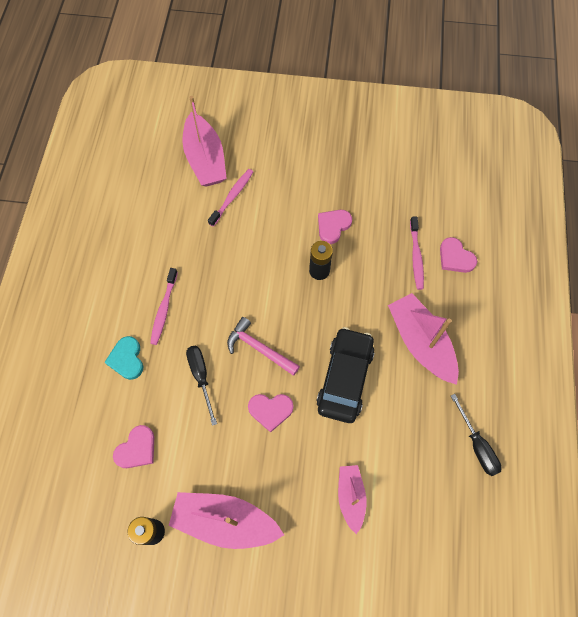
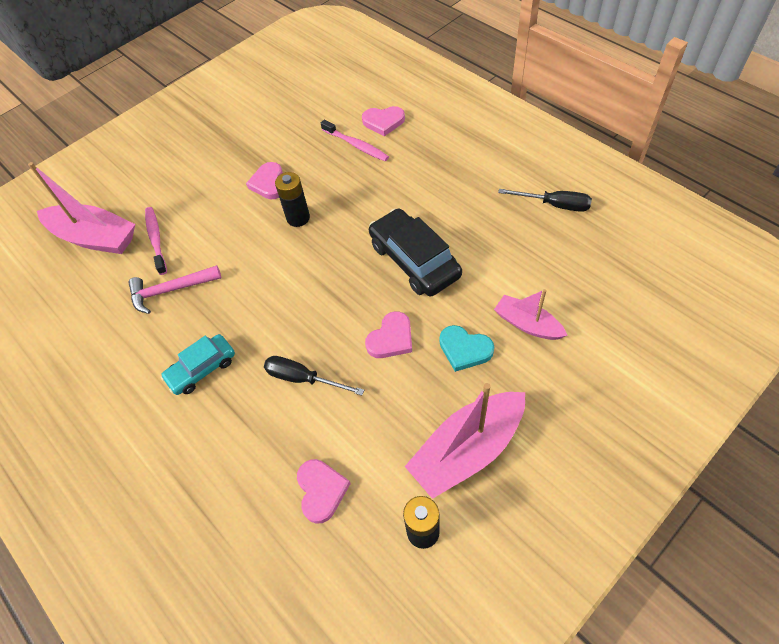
camera: 45 degrees left, 10 degrees down
(127, 359) = (217, 438): turquoise heart -> turquoise heart (464, 349)
(164, 309) = (202, 369): pink toothbrush -> turquoise car
(259, 348) = (323, 310): pink hammer -> pink hammer (171, 290)
(420, 343) = (433, 188): pink boat -> none

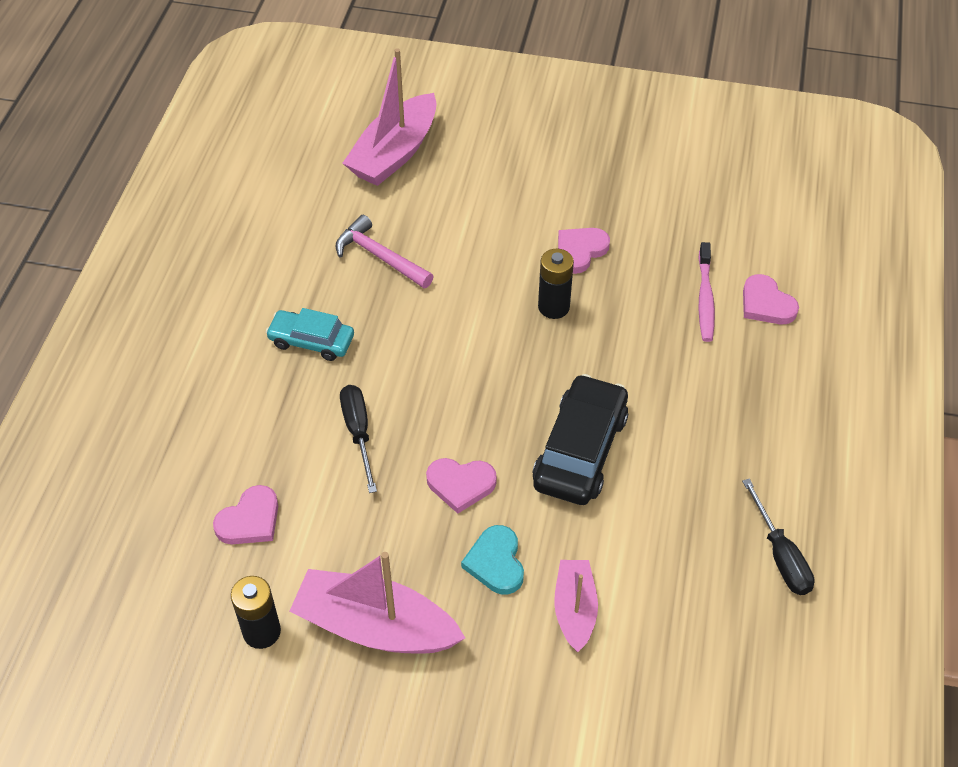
camera: 50 degrees right, 5 degrees down
(95, 238) = (394, 153): pink boat -> pink boat turned 45 degrees clockwise
(156, 239) = (430, 203): pink toothbrush -> none

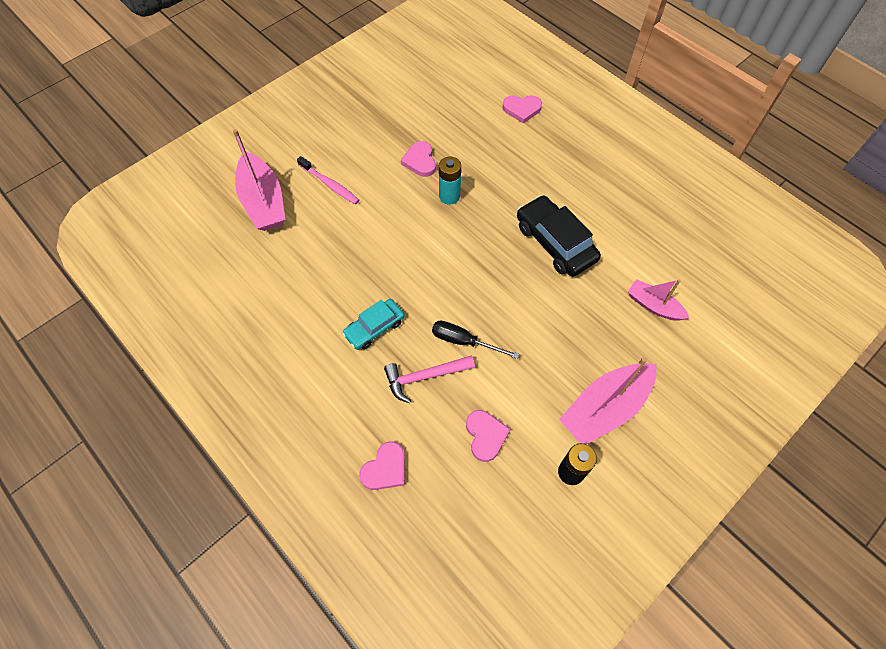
camera: 55 degrees left, 10 degrees up
(380, 257) = (339, 255): pink hammer -> pink hammer (425, 377)
(460, 484) = (538, 311): pink heart -> pink heart (385, 468)
(496, 562) = (601, 324): turquoise heart -> none
(553, 307) = (449, 196): black battery -> turquoise battery
(705, 298) = (498, 130): pink toothbrush -> pink toothbrush (330, 184)
(780, 555) = (676, 200): black screwdriver -> none

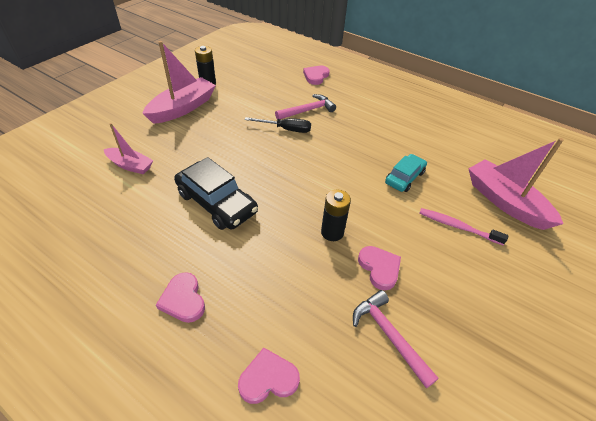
camera: 165 degrees right, 15 degrees down
(374, 328) = (353, 130): turquoise car -> turquoise car (404, 177)
(434, 118) = (389, 335): none -> pink hammer
(449, 196) = (332, 232): turquoise battery -> black battery
(485, 436) = (261, 91): pink heart -> pink heart (183, 299)

